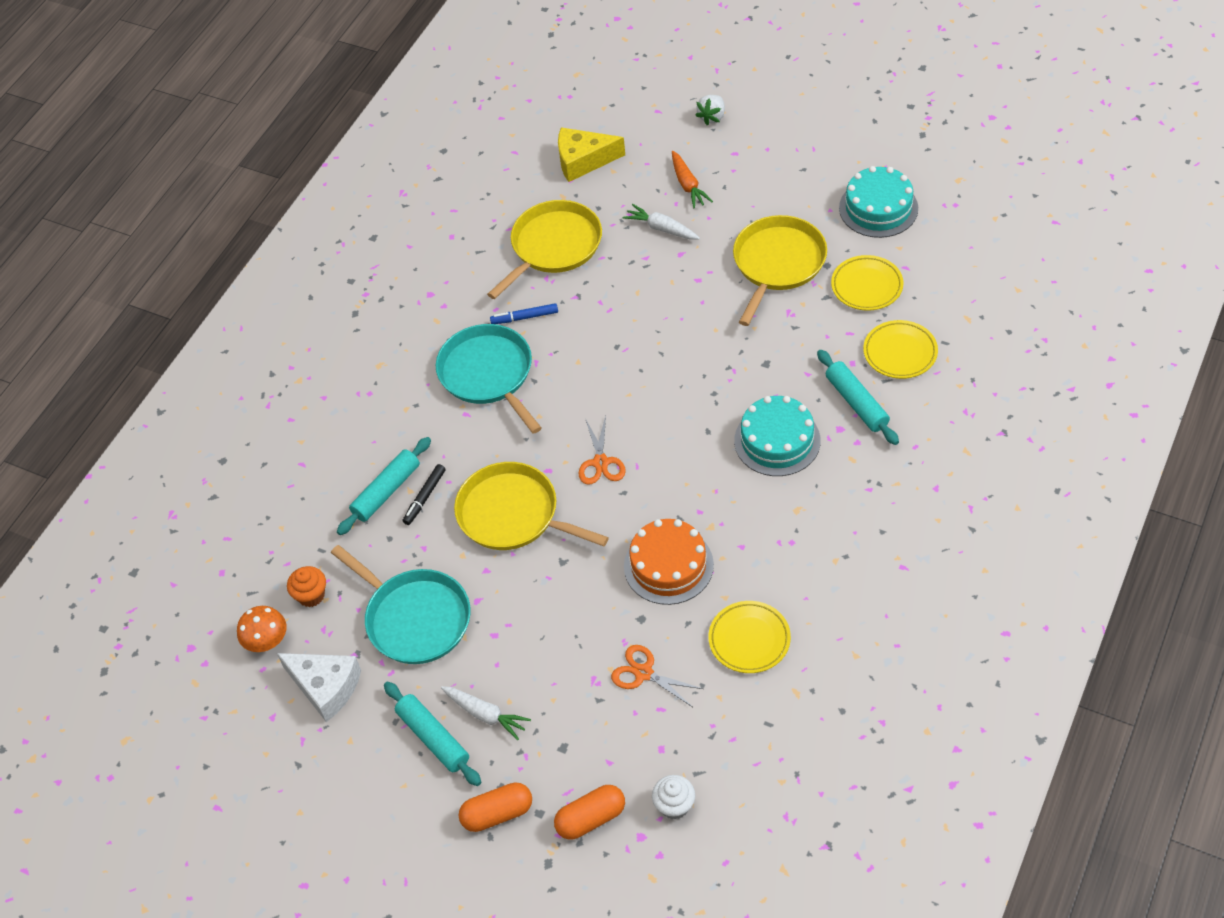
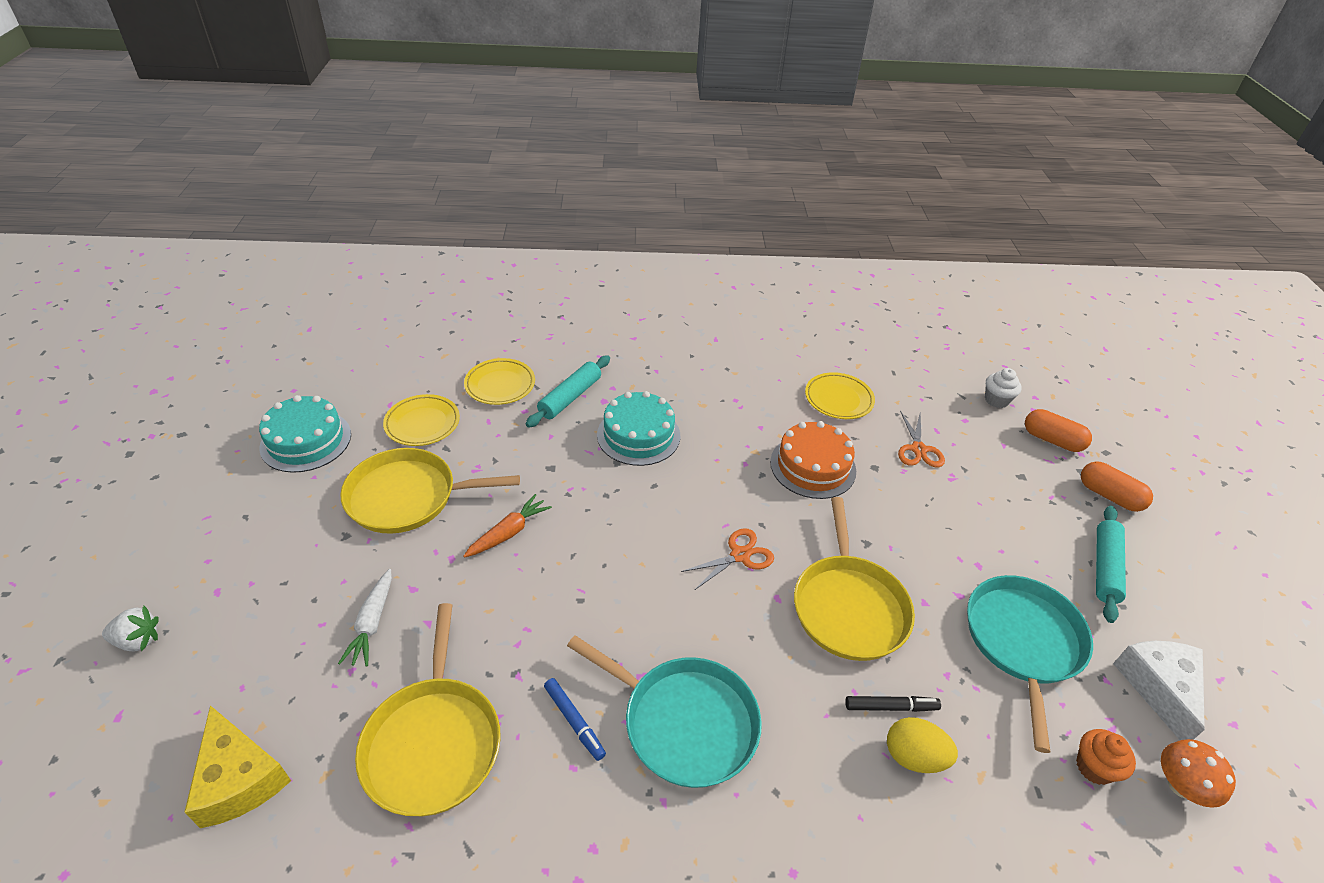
camera: 125 degrees left, 10 degrees down
(386, 491) = (914, 756): turquoise rolling pin -> yellow egg
(485, 714) = (1049, 539): white carrot -> none
(488, 374) = (684, 722): turquoise pan -> turquoise pan turned 90 degrees counterclockwise
(553, 246) = (433, 742): yellow pan -> yellow pan turned 105 degrees counterclockwise
(688, 185) = (284, 622): orange carrot -> orange carrot (508, 533)

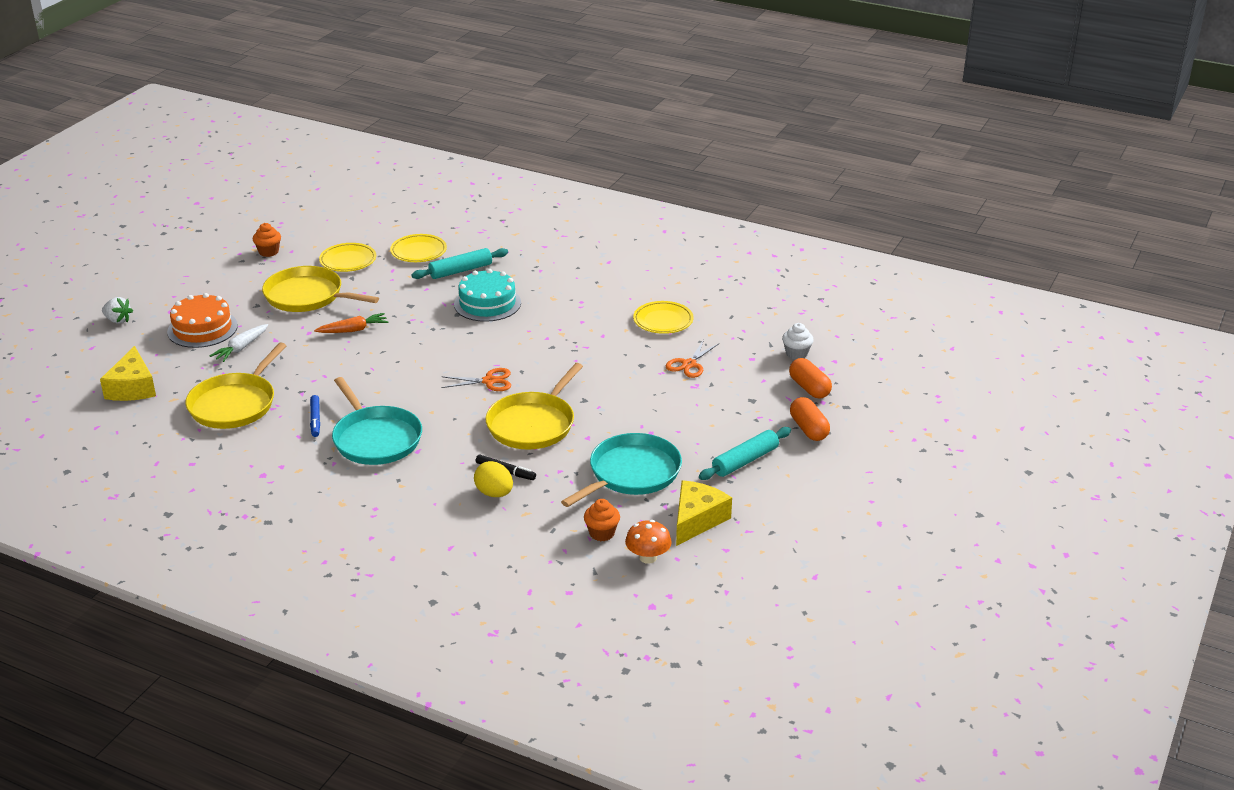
camera: 30 degrees right, 10 degrees down
(306, 440) = (268, 252): turquoise cake -> orange cupcake
(813, 466) = (594, 352): orange cake -> orange cake (202, 329)
(1159, 688) = (697, 520): white cheese -> yellow cheese

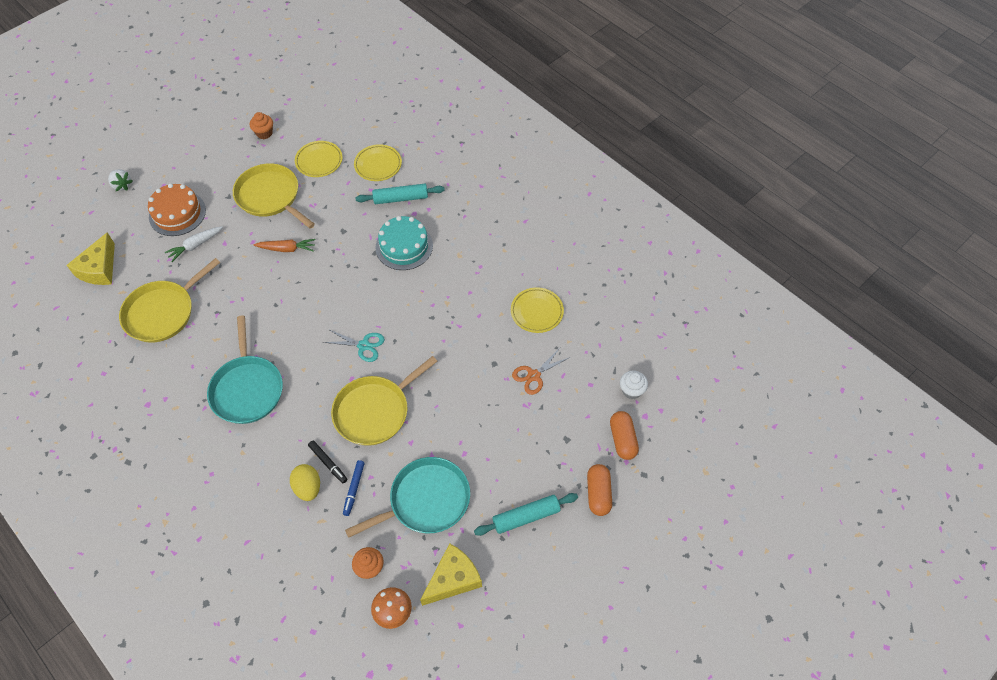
camera: 20 degrees right, 25 degrees up
(315, 419) = (213, 350): blue marker -> blue marker (354, 489)
(489, 381) = (363, 345): orange scissors -> turquoise scissors

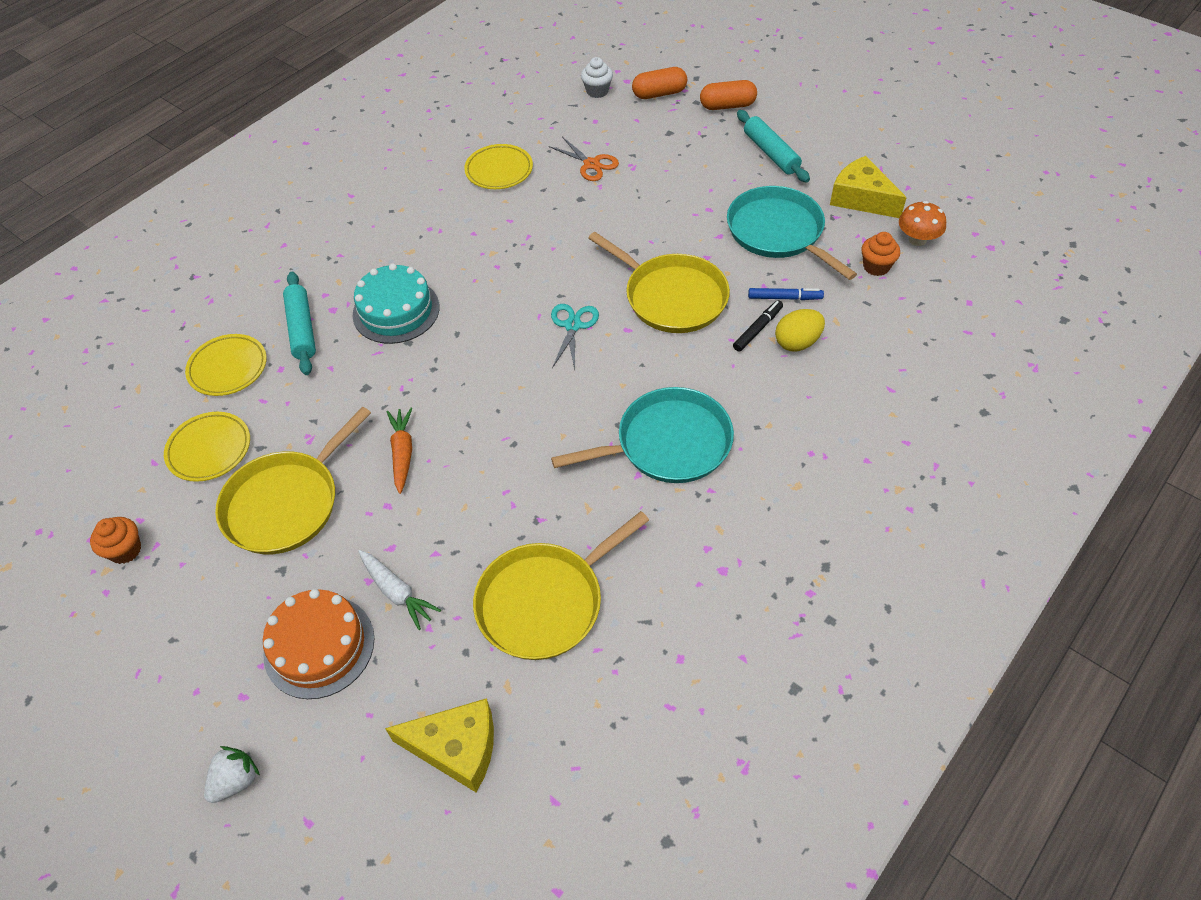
camera: 95 degrees left, 5 degrees down
(163, 312) = (545, 602): yellow pan -> yellow pan turned 105 degrees clockwise

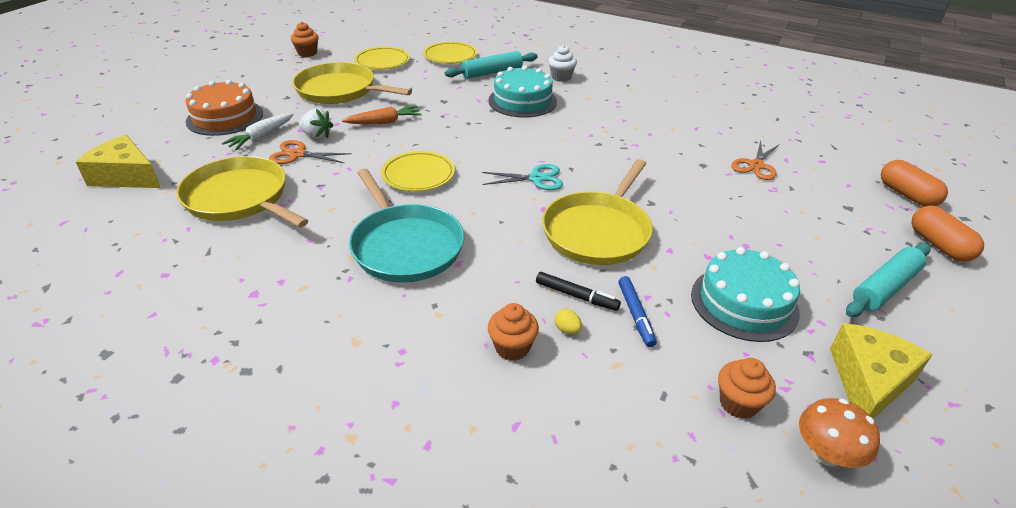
camera: 75 degrees right, 15 degrees down
(236, 780) = (139, 107): white strawberry -> white strawberry (317, 136)
(456, 748) = (126, 176): yellow cheese -> yellow cheese turned 120 degrees clockwise
(457, 546) = (298, 154): none -> orange scissors
(499, 170) = (708, 121): yellow plate -> yellow plate (418, 175)
(597, 91) = (868, 157): white cupcake -> white cupcake (561, 77)
(778, 232) = (744, 303): turquoise pan -> turquoise cake
(797, 342) = (567, 330): yellow egg -> yellow egg, size x0.49
(814, 380) = (512, 347): none -> orange cupcake

